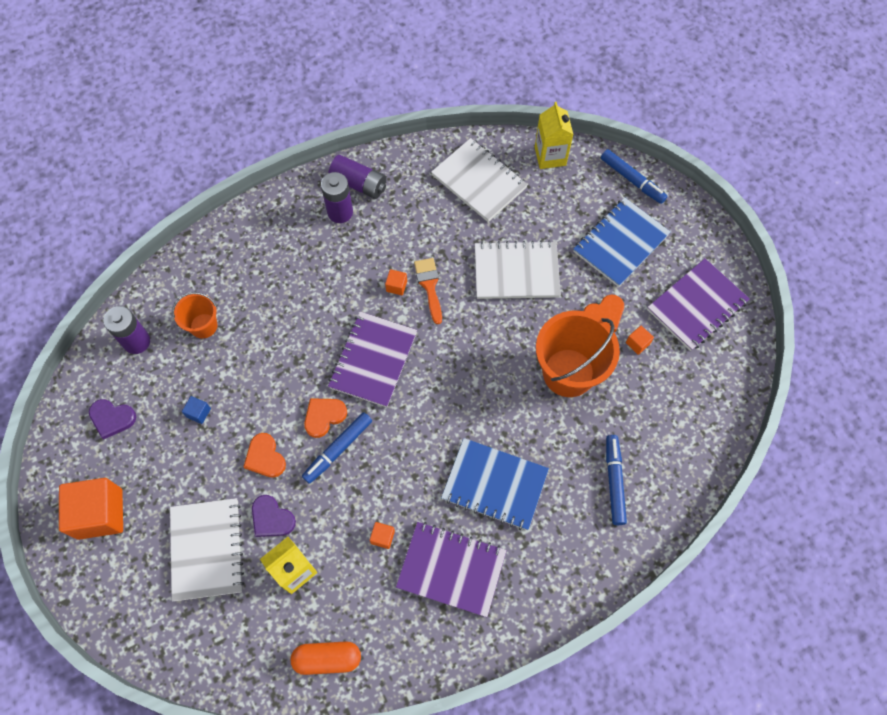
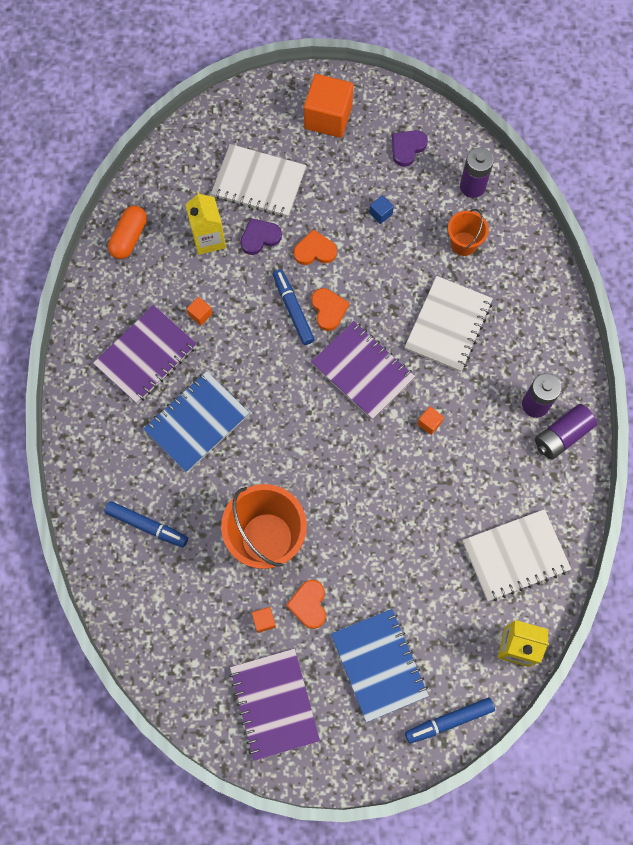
camera: 115 degrees right, 5 degrees up
(429, 286) = (416, 453): orange brush -> none
(516, 272) = (394, 542): white notebook -> white notebook (448, 325)

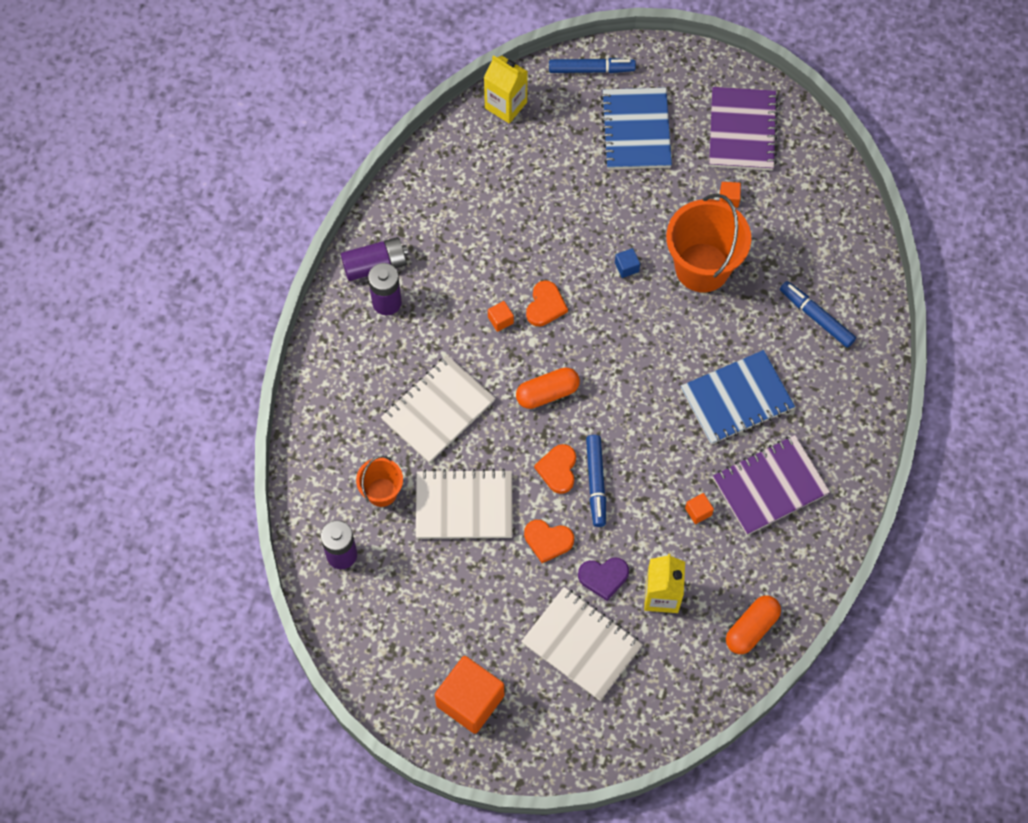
camera: 160 degrees left, 5 degrees down
(309, 604) = (682, 199): orange heart -> orange heart (545, 305)
(362, 371) = (547, 393): purple notebook -> orange capsule
(380, 213) = (457, 558): blue cube -> blue cube (626, 267)
(407, 148) = (394, 628): purple heart -> none
(515, 556) = (472, 177): white notebook -> white notebook (464, 506)

